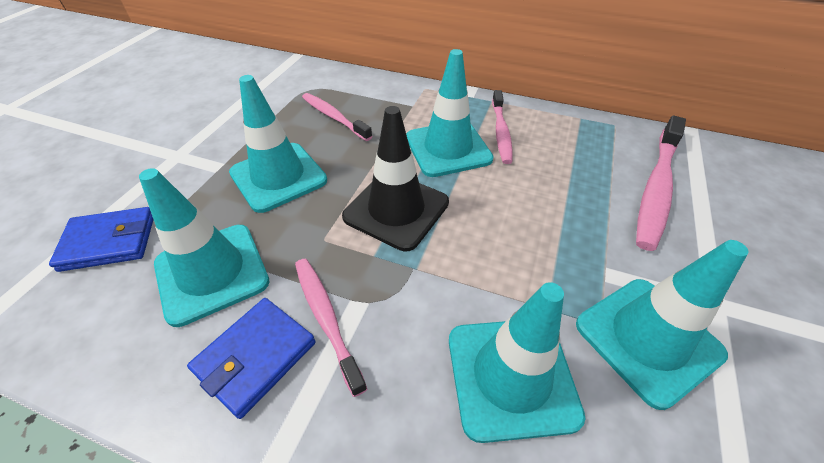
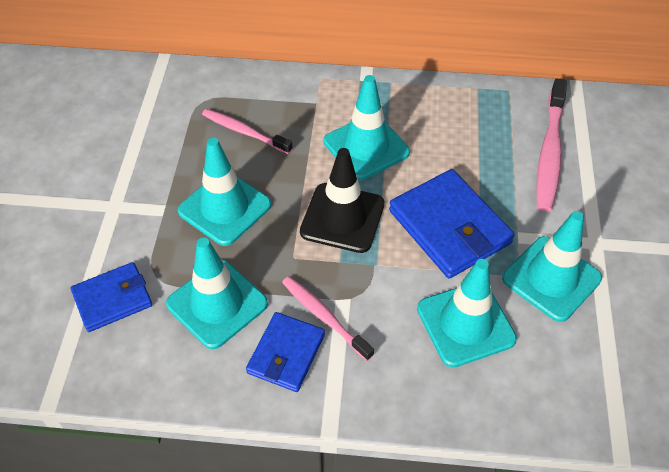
camera: 15 degrees left, 5 degrees up
(501, 132) = (409, 119): pink toothbrush -> none
(519, 244) = (449, 227): none -> blue wallet

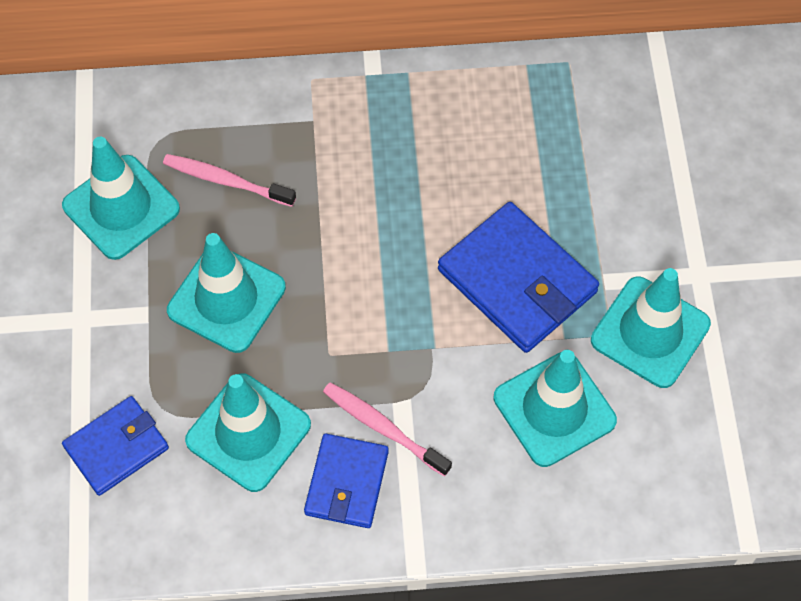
camera: 10 degrees left, 10 degrees up
(342, 218) = (380, 289): black traffic cone -> none
(366, 147) = (392, 180): turquoise traffic cone -> turquoise traffic cone (121, 207)
(550, 152) = (631, 152): pink toothbrush -> none

